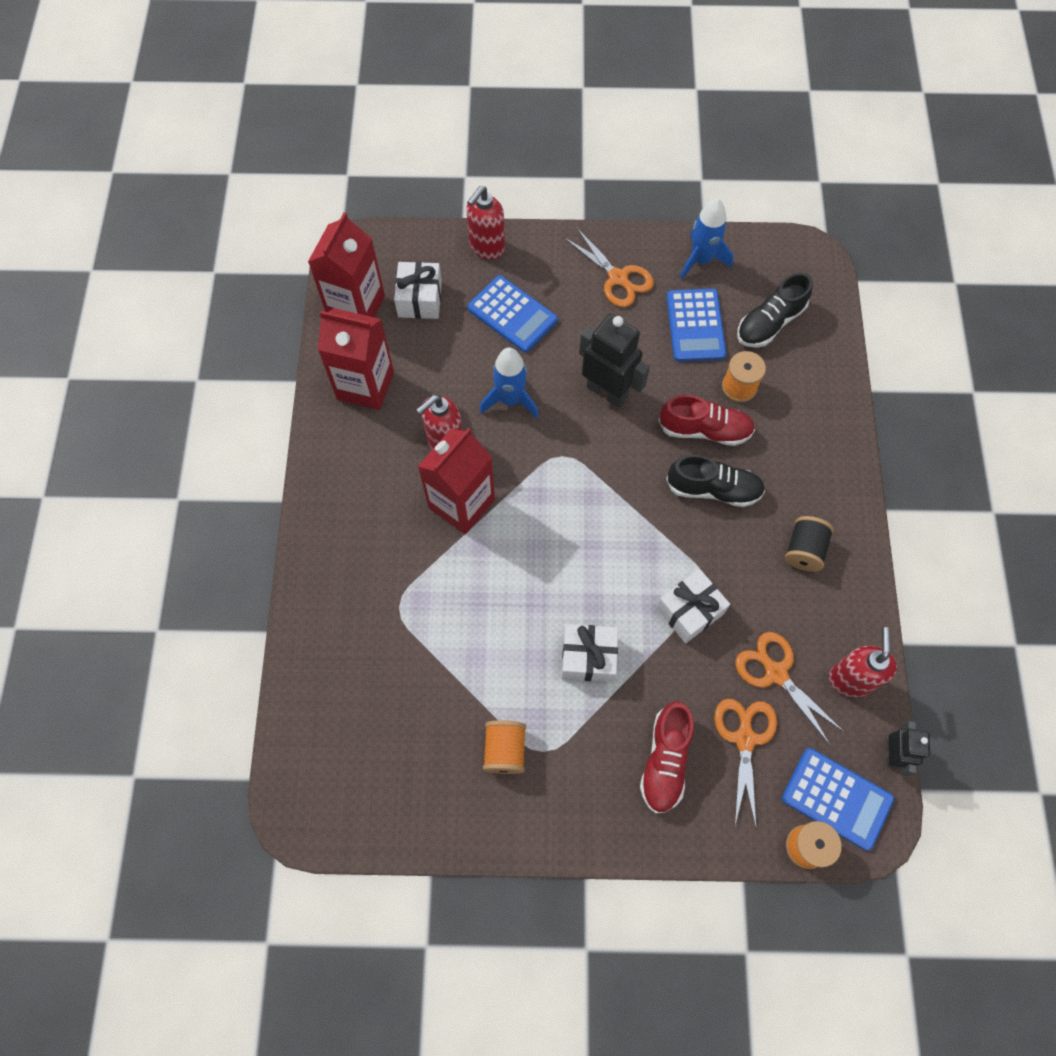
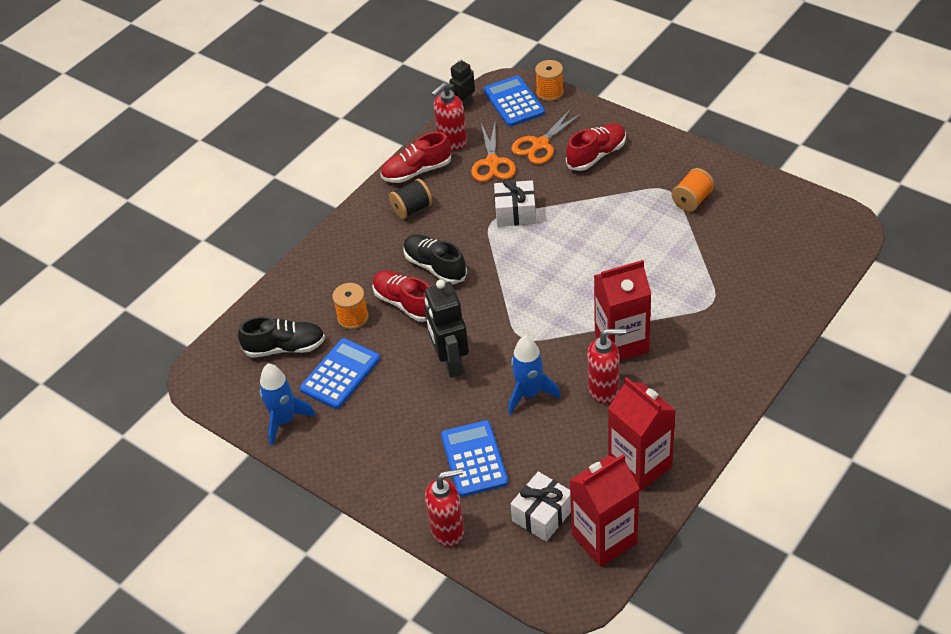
camera: 140 degrees left, 20 degrees down
(588, 657) = (602, 219): white gift -> none
(618, 278) = (363, 441): orange scissors -> none
(848, 608) = (417, 171): none -> red shoe

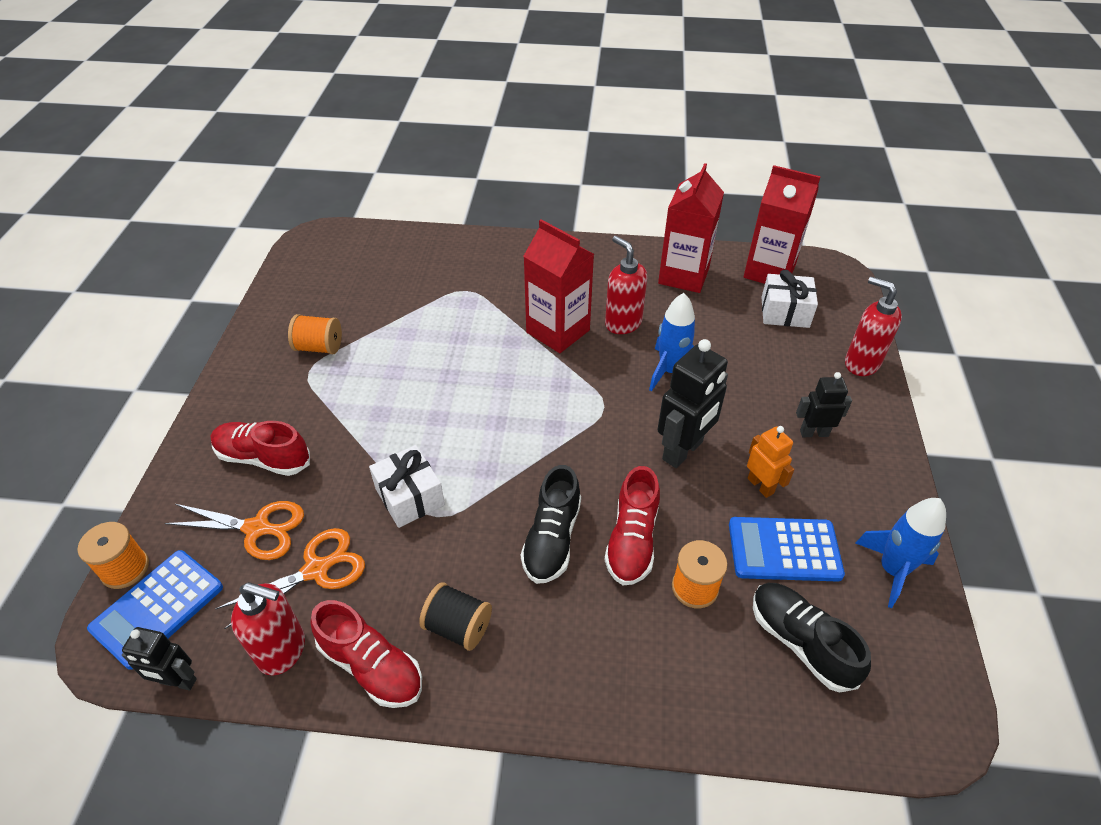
camera: 125 degrees left, 0 degrees up
(392, 390) = (760, 485): none -> orange robot
(408, 449) = (814, 433): none -> black robot
(474, 459) = (776, 378): blue calculator -> none

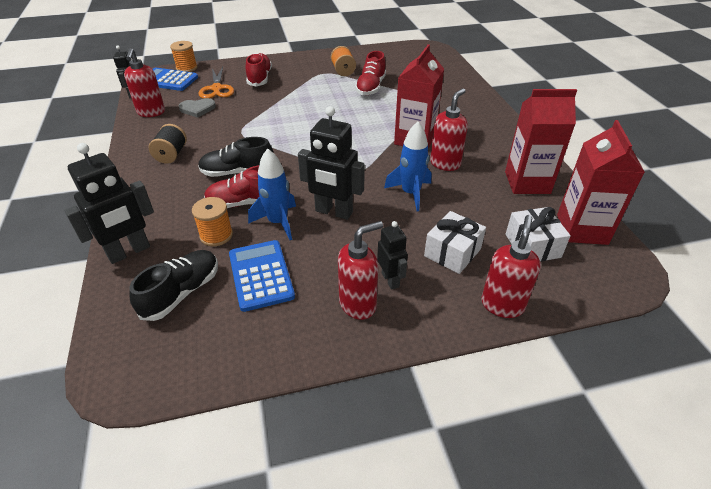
camera: 70 degrees right, 5 degrees down
(317, 569) = (197, 109): orange scissors -> grey heart
(371, 666) = (145, 136): red shoe -> red shoe (371, 87)
(409, 497) = (251, 121): white gift -> white gift (452, 252)
(703, 706) = (129, 252): none -> black robot
(760, 485) = (318, 255): orange robot -> none
(846, 470) = (358, 304): none -> red soap dispenser
(892, 570) = (260, 343): blue rocket -> blue rocket (278, 222)

